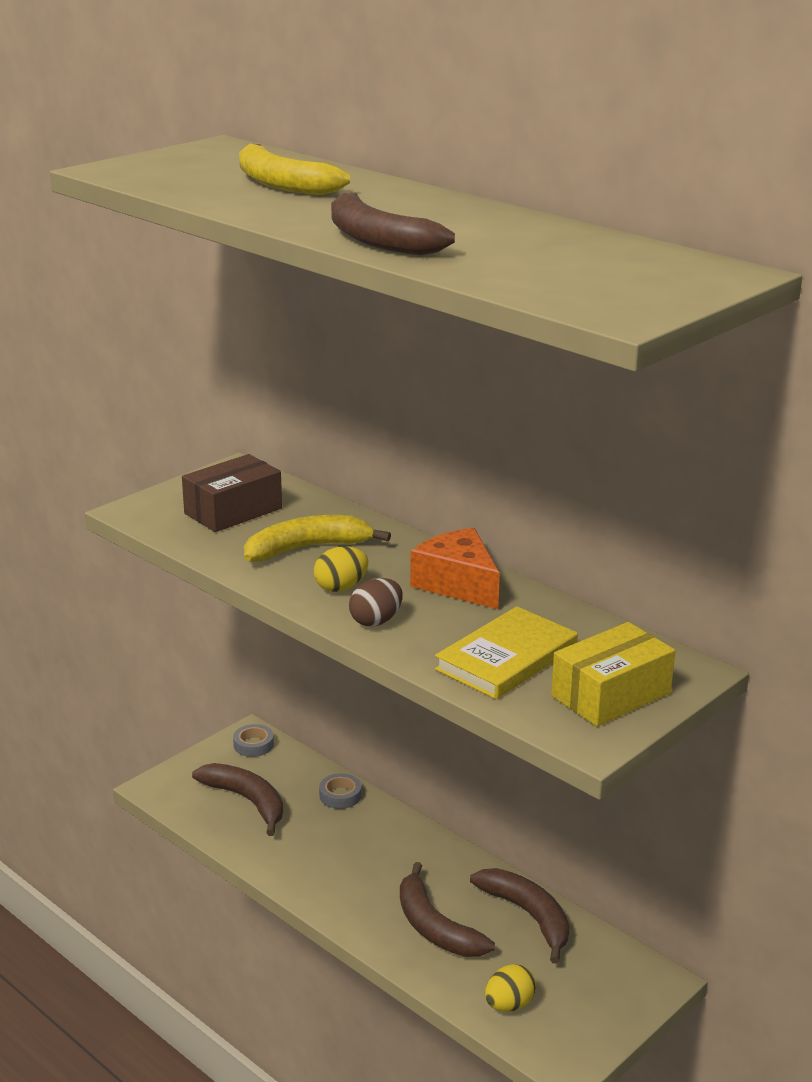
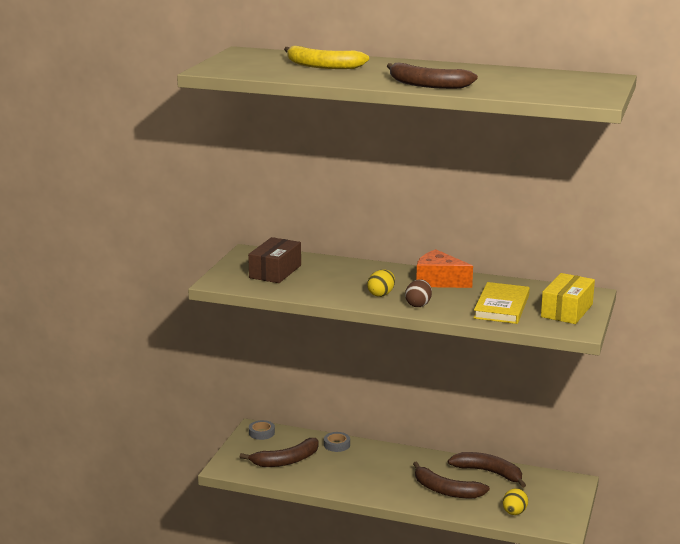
camera: 25 degrees left, 5 degrees down
(247, 801) = (286, 461): brown banana -> brown banana turned 135 degrees clockwise
(307, 548) = (340, 281): yellow banana -> none

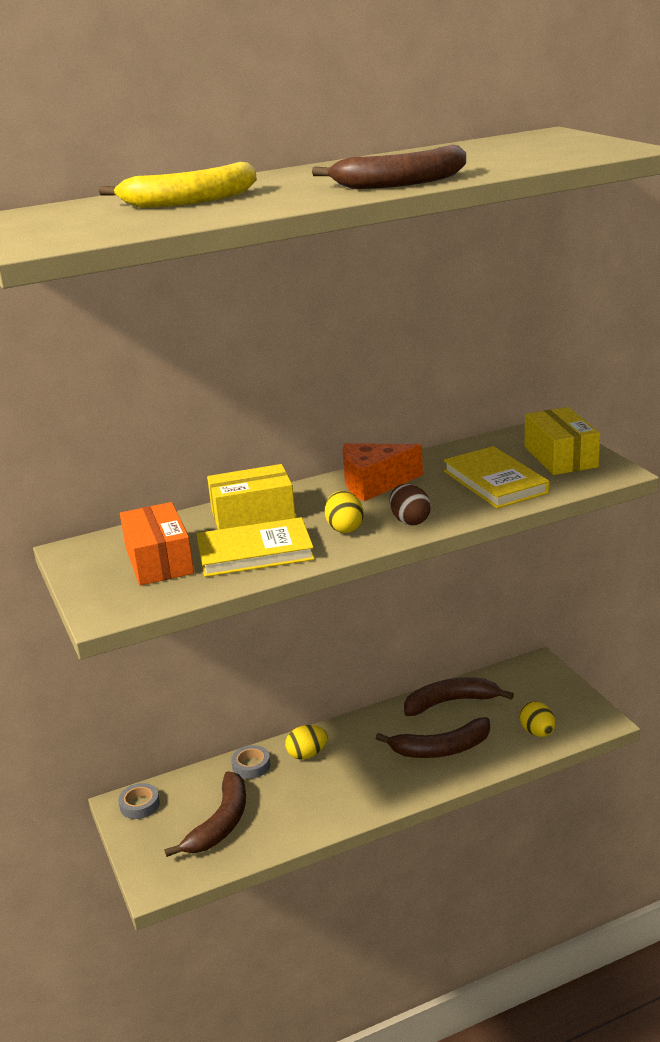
camera: 40 degrees left, 5 degrees up
(275, 271) = (159, 561): brown box -> orange box
(321, 286) = (255, 552): none -> yellow book
(352, 270) = (253, 515): none -> yellow box
(372, 455) = (307, 754): none -> yellow egg

